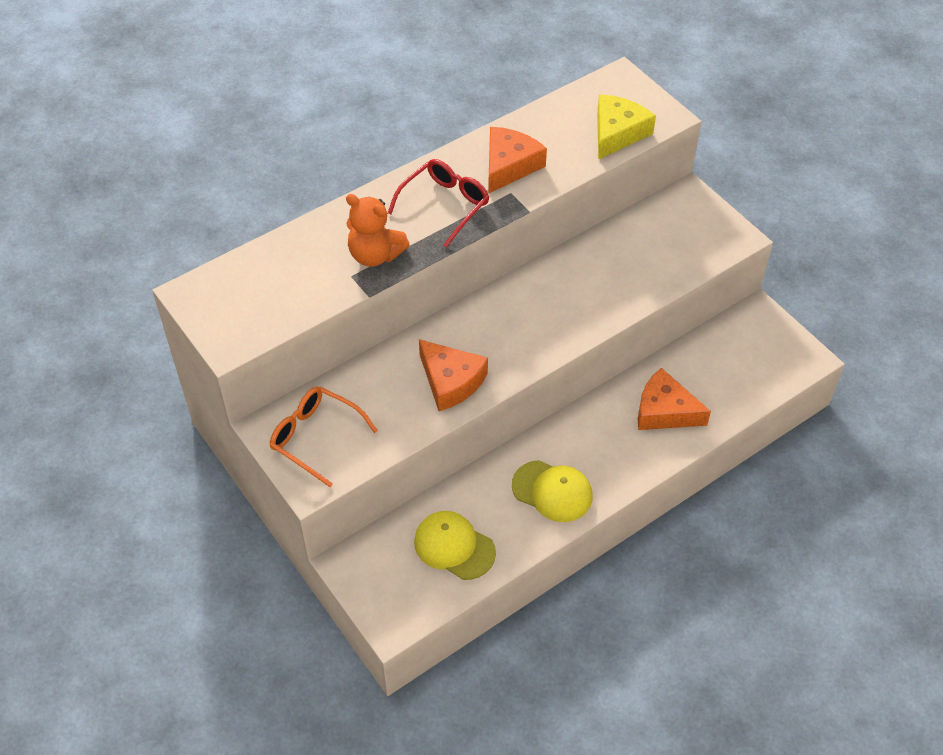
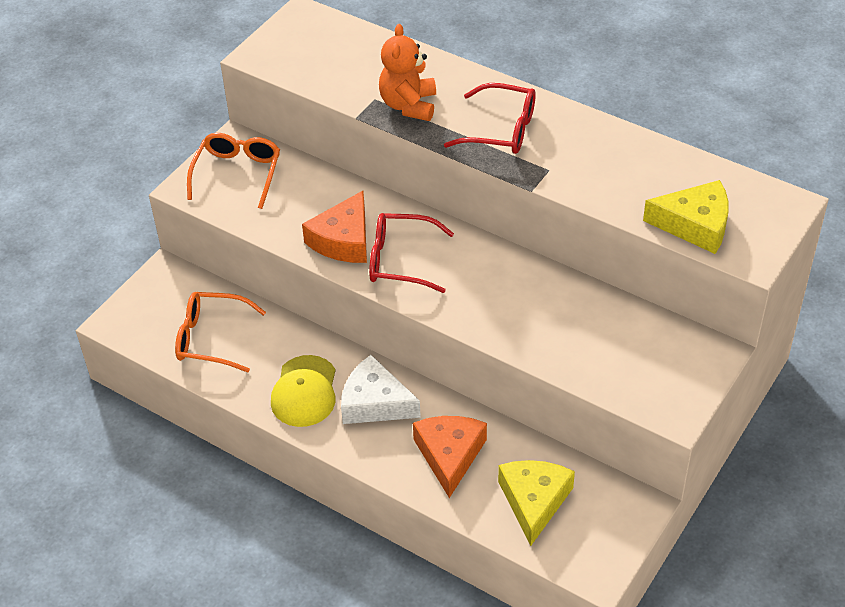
camera: 70 degrees right, 5 degrees down
(454, 547) = (211, 338): yellow cap -> orange glasses
(497, 349) = (400, 260): none -> red glasses
(509, 166) = (586, 158): orange cheese -> none
(587, 444) = (375, 403): none -> white cheese
(730, 373) = (534, 501): none -> yellow cheese

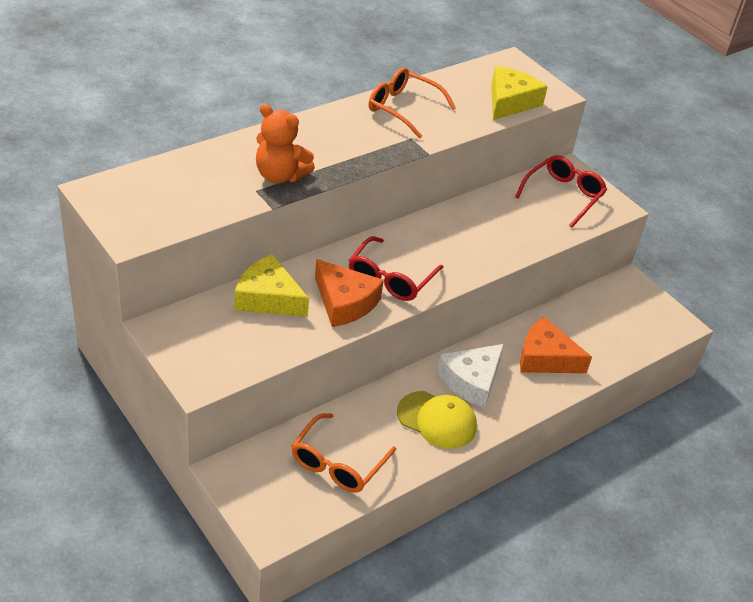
camera: 75 degrees left, 5 degrees down
(237, 174) = (207, 340): orange glasses -> orange glasses (403, 108)
(501, 130) = (348, 142): red glasses -> red glasses (563, 195)
(534, 501) = (607, 330): yellow cheese -> yellow cheese (268, 298)

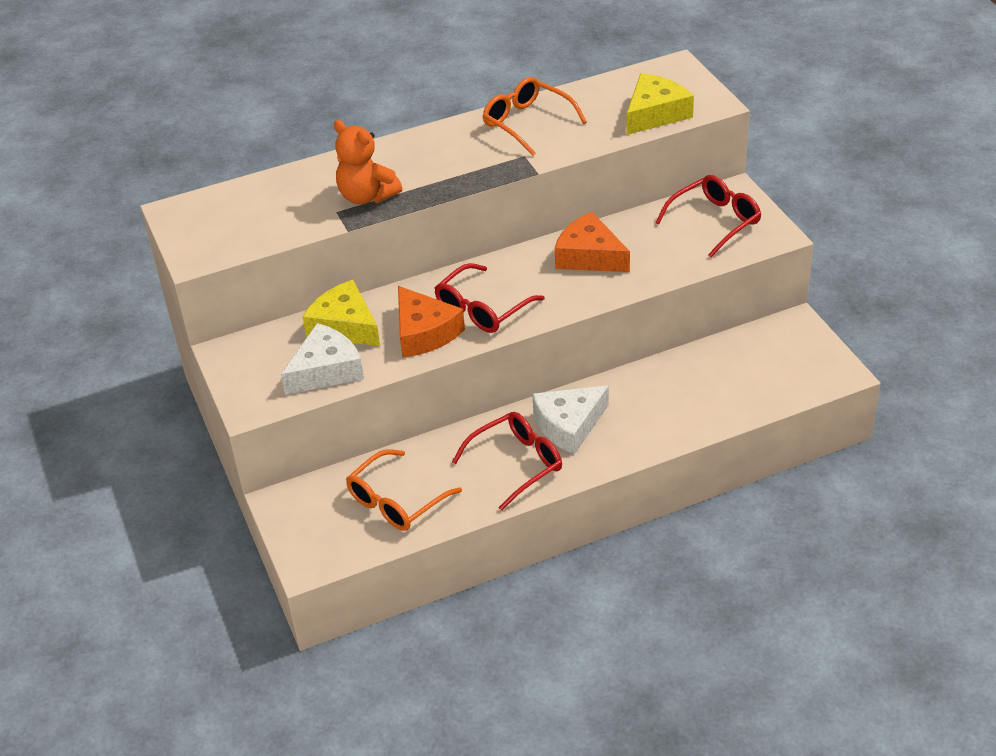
camera: 20 degrees right, 0 degrees up
(263, 342) = (326, 370): none -> white cheese
(437, 420) = (517, 464): yellow cap -> red glasses
(545, 358) = (663, 404): orange cheese -> orange cheese (589, 256)

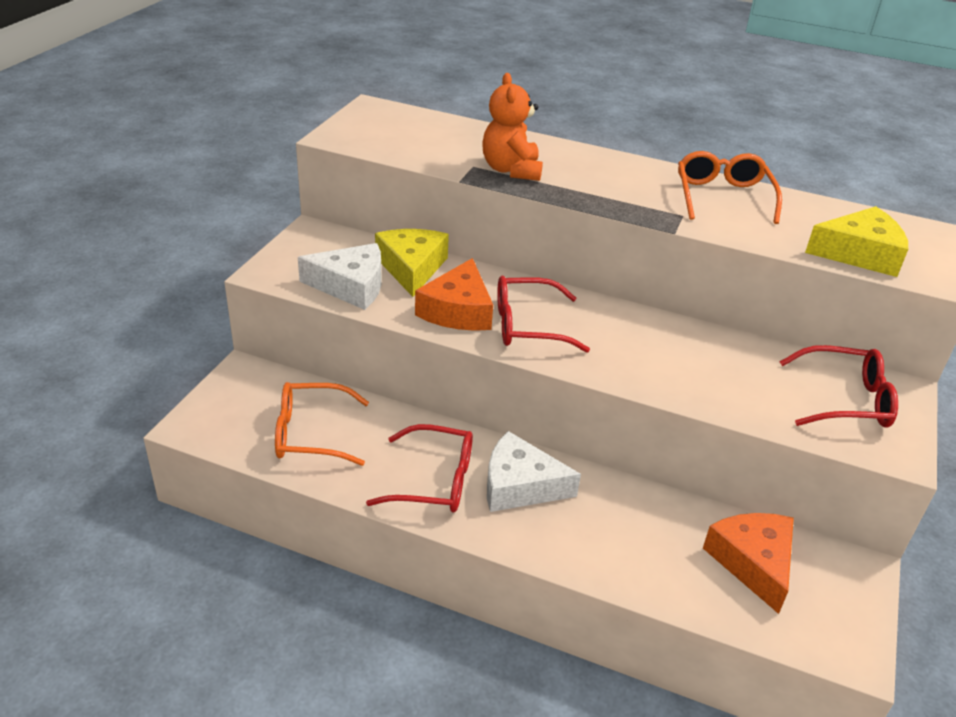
camera: 40 degrees right, 5 degrees down
(589, 256) = (678, 348): orange cheese -> orange cheese (753, 562)

